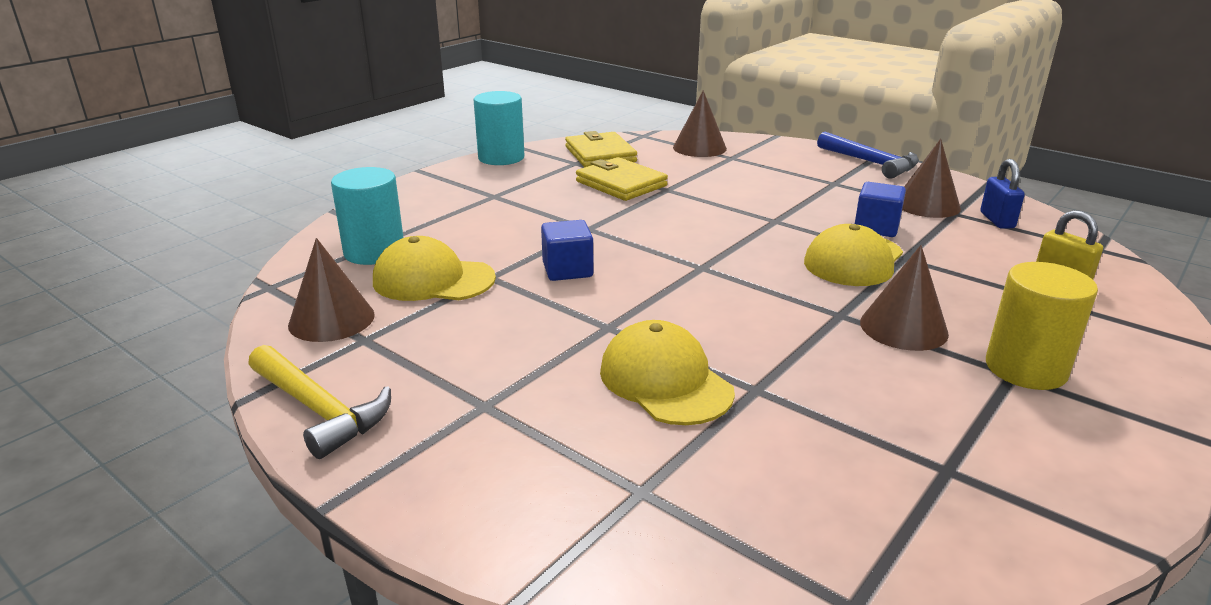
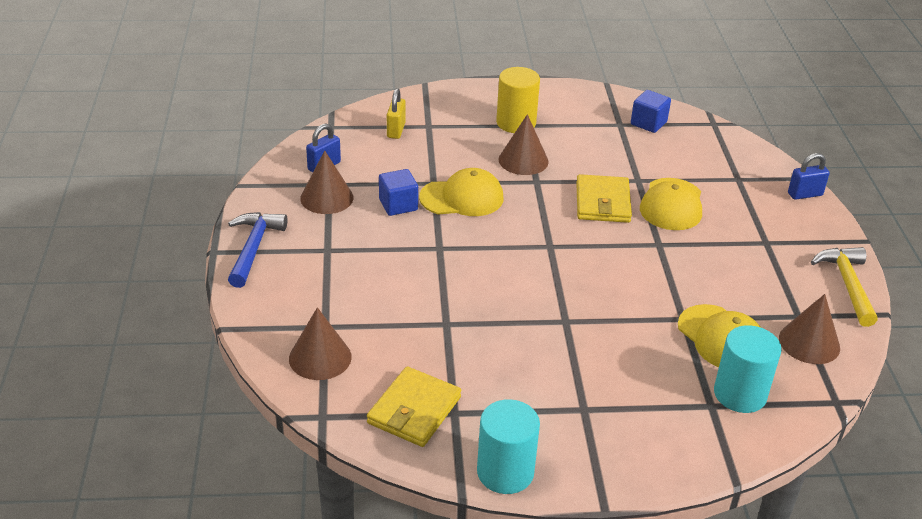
camera: 135 degrees left, 10 degrees up
(502, 538) = (805, 194): none -> blue padlock
(567, 270) = (630, 293): blue cube -> blue cube (648, 123)
(621, 184) = (467, 354): yellow wallet -> yellow wallet (602, 202)

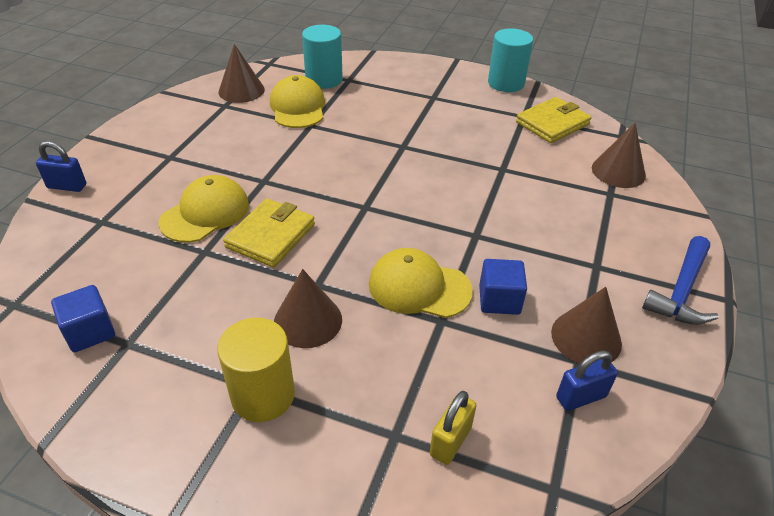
camera: 155 degrees left, 5 degrees up
(847, 284) = (158, 113): yellow hammer -> none

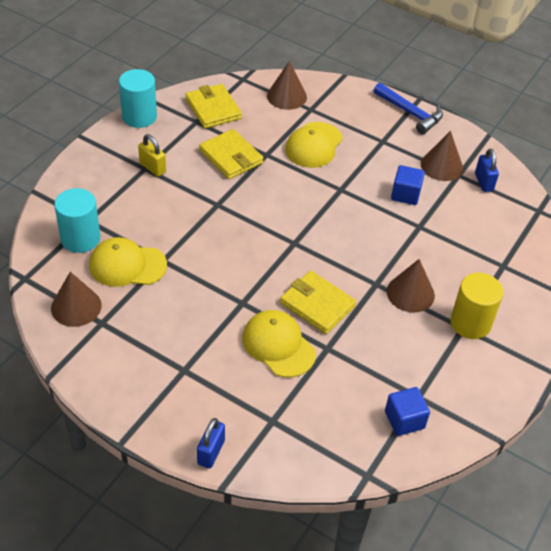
camera: 80 degrees left, 5 degrees up
(419, 287) = (388, 230): yellow cap -> yellow cap (314, 145)
(450, 441) = (508, 243): yellow padlock -> yellow padlock (152, 168)
(482, 145) = (231, 157): none -> yellow wallet

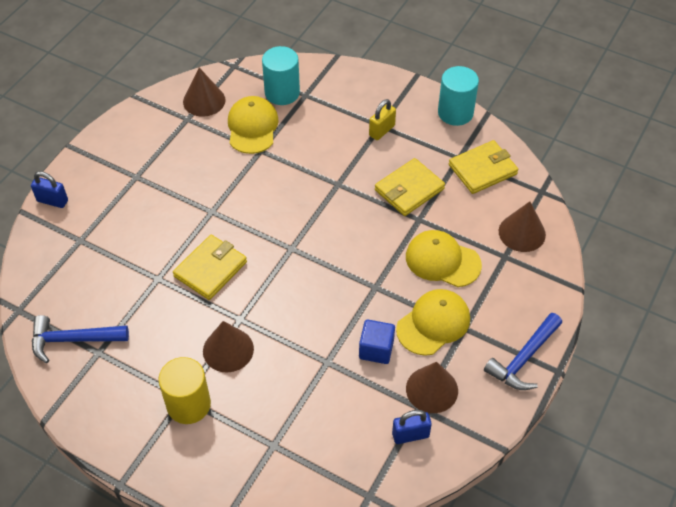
camera: 90 degrees right, 5 degrees up
(278, 345) = (161, 241): yellow cap -> yellow cap (433, 323)
(404, 420) = (72, 340): blue cube -> blue hammer

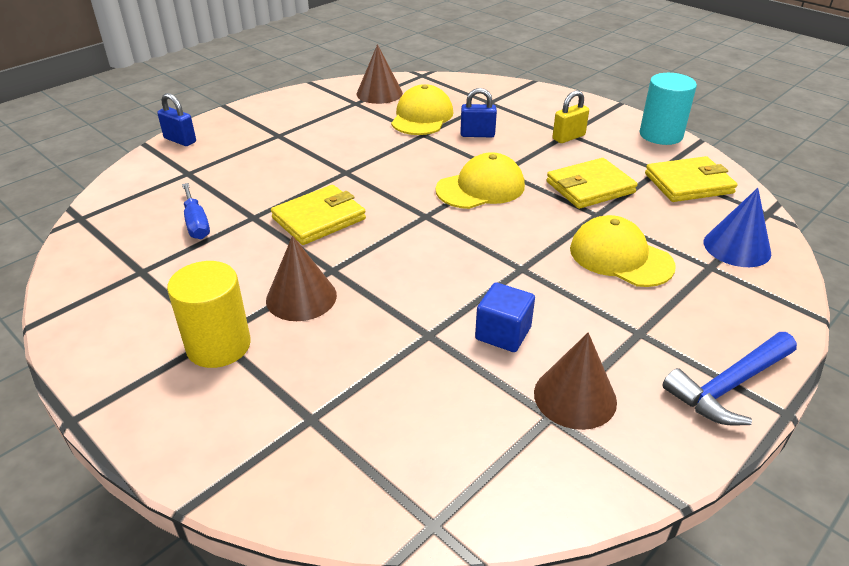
camera: 15 degrees right, 15 degrees down
(72, 340) = (119, 254): blue hammer -> none
(116, 295) = (196, 223): none -> blue screwdriver
(282, 93) = (464, 98): turquoise cylinder -> none
(410, 435) = (526, 450): blue padlock -> blue padlock (477, 134)
(433, 323) = (594, 320): yellow cap -> yellow cap (480, 188)
(522, 233) = (737, 247): brown cone -> blue cone

